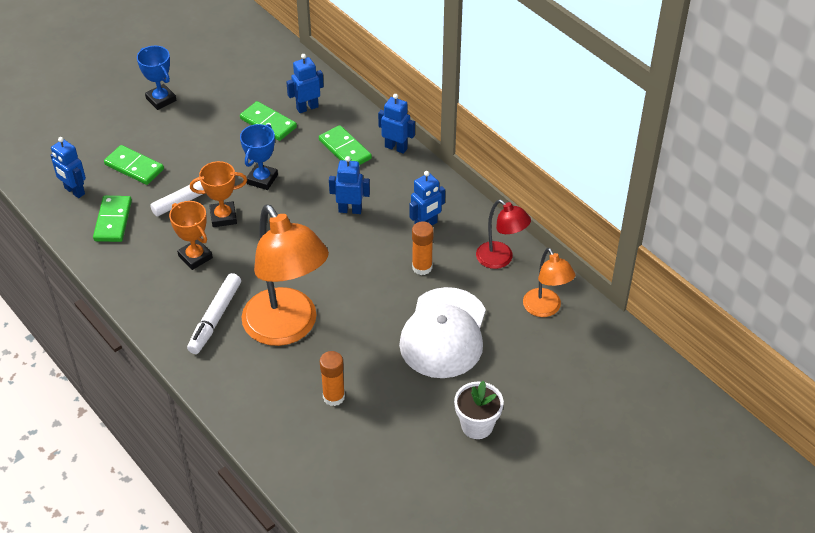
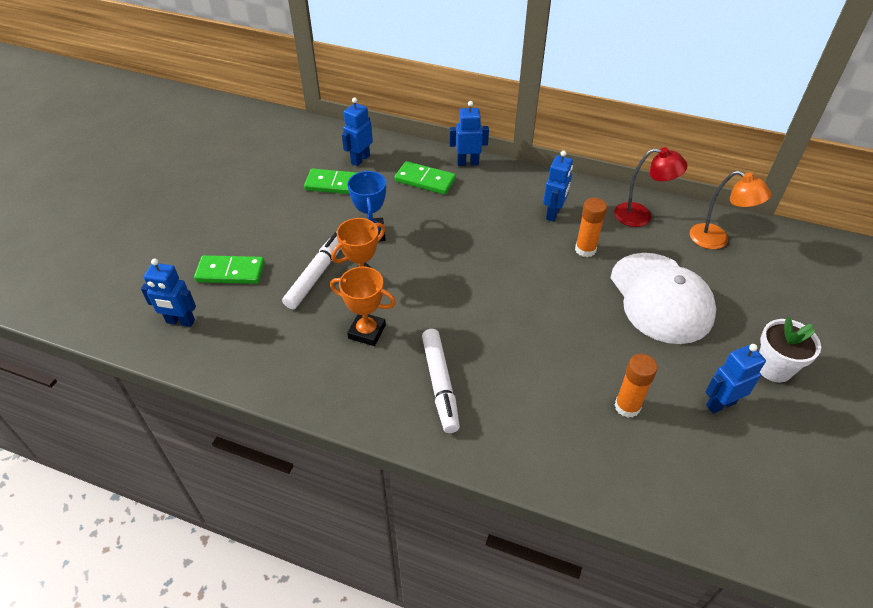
camera: 30 degrees left, 0 degrees up
(113, 221) = (248, 333): green domino -> none
(161, 99) = (210, 201): blue trophy -> none
(287, 328) = (520, 360): orange lamp -> none
(350, 210) = (476, 227): blue robot -> blue robot (720, 404)

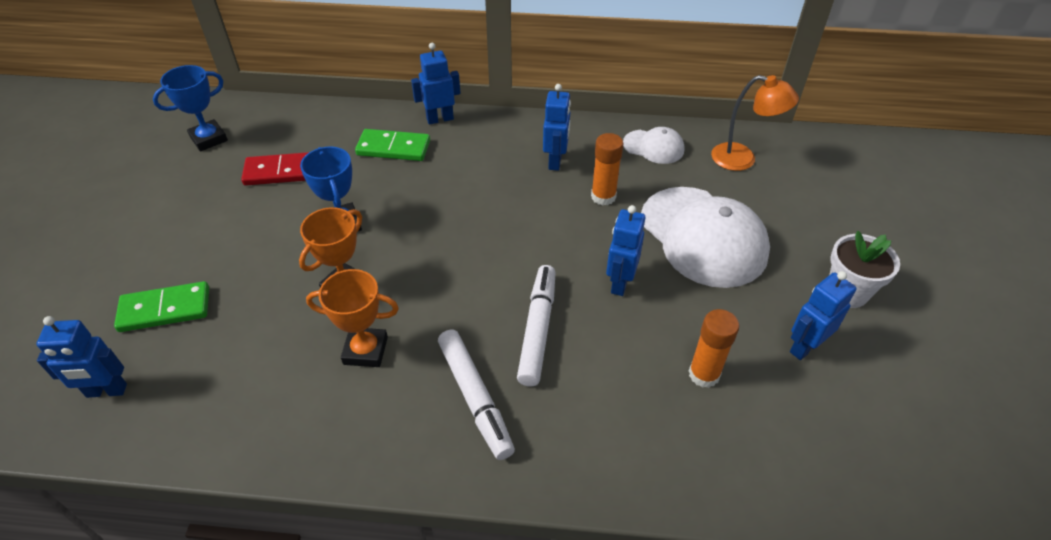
camera: 15 degrees left, 0 degrees up
(287, 149) = (209, 139): none -> blue trophy
(316, 274) = (283, 290): white marker -> white marker (537, 329)
(335, 184) = (281, 171): green domino -> red domino
(360, 159) = (306, 136): blue robot -> blue robot (619, 283)
(641, 216) = (653, 147): red lamp -> white cap

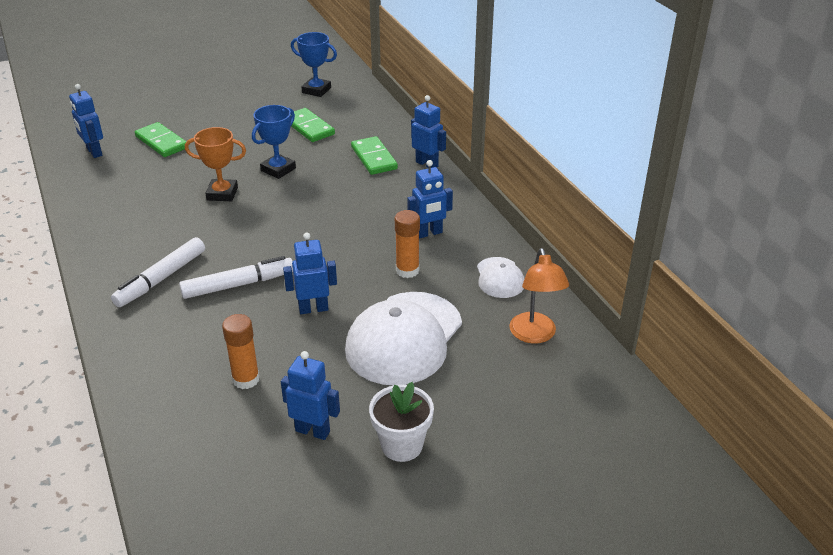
camera: 60 degrees right, 10 degrees down
(281, 171) = (309, 127): red domino -> green domino
(365, 350) = (174, 222): orange trophy -> none

